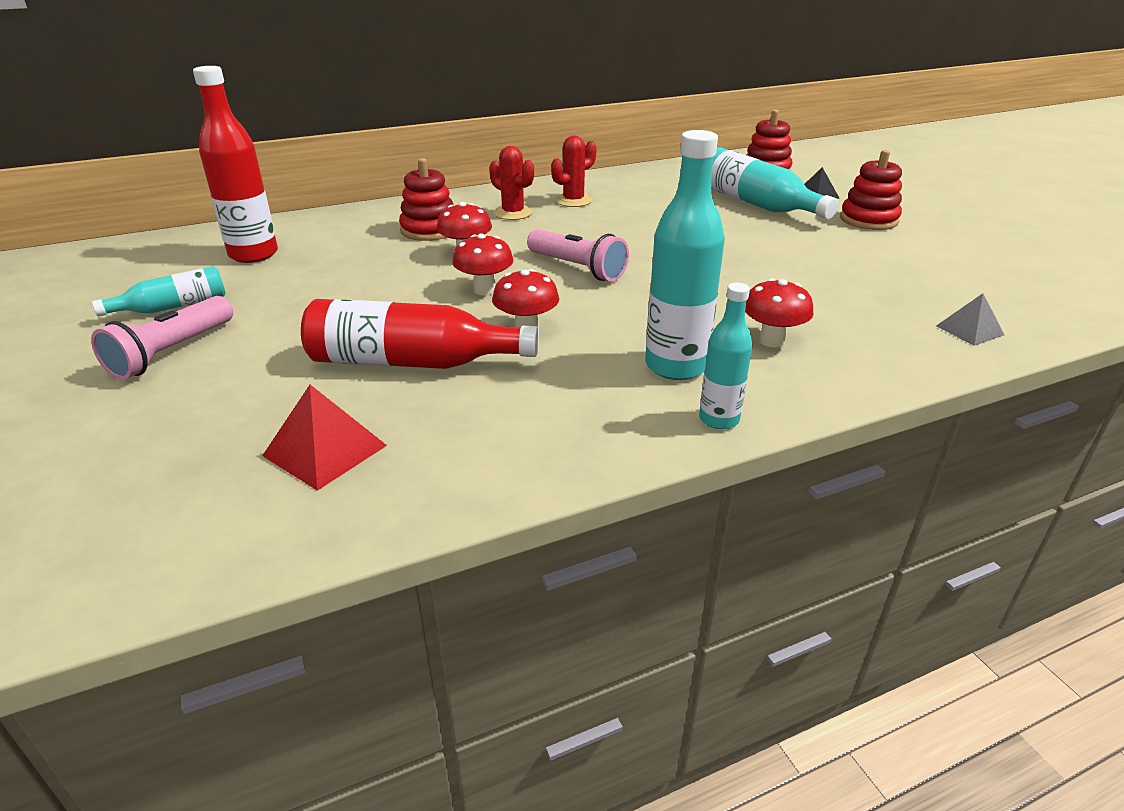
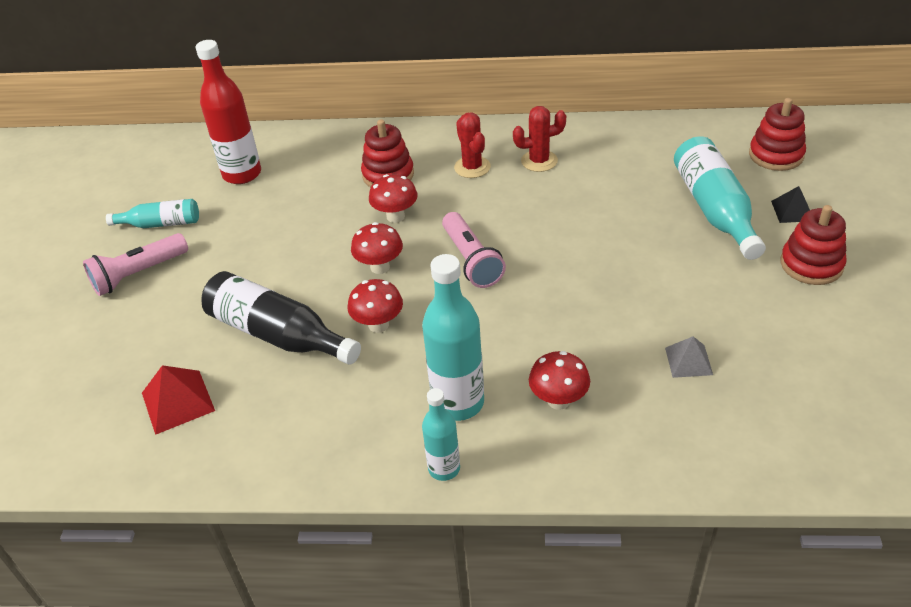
camera: 30 degrees right, 10 degrees up
(412, 362) = (278, 334): red bottle -> black bottle
(969, 330) = (750, 447): grey pyramid -> grey pyramid (688, 361)

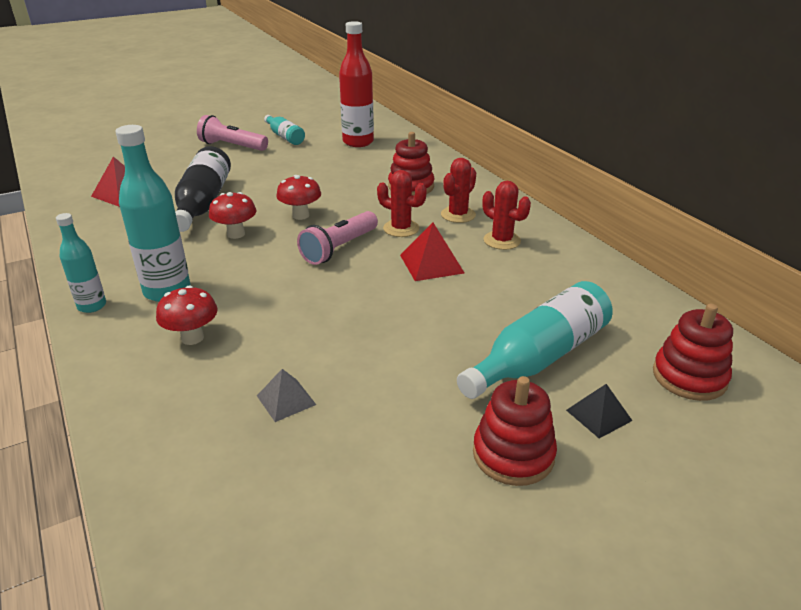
camera: 55 degrees right, 10 degrees down
(395, 216) = (364, 204): red mushroom -> none
(467, 210) = (401, 228): none -> red cactus
(545, 214) = (431, 264): none -> red pyramid

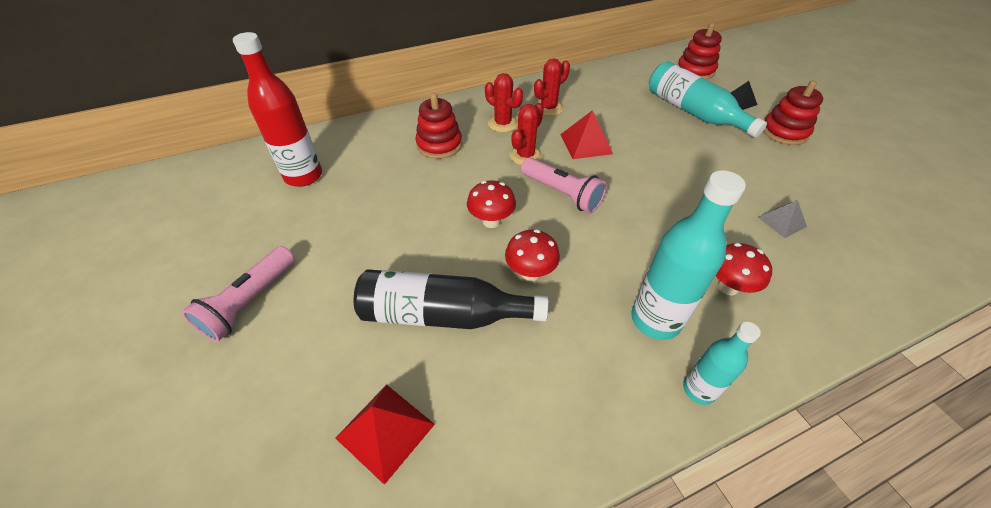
camera: 85 degrees left, 15 degrees up
(285, 137) = (245, 243): turquoise bottle -> none

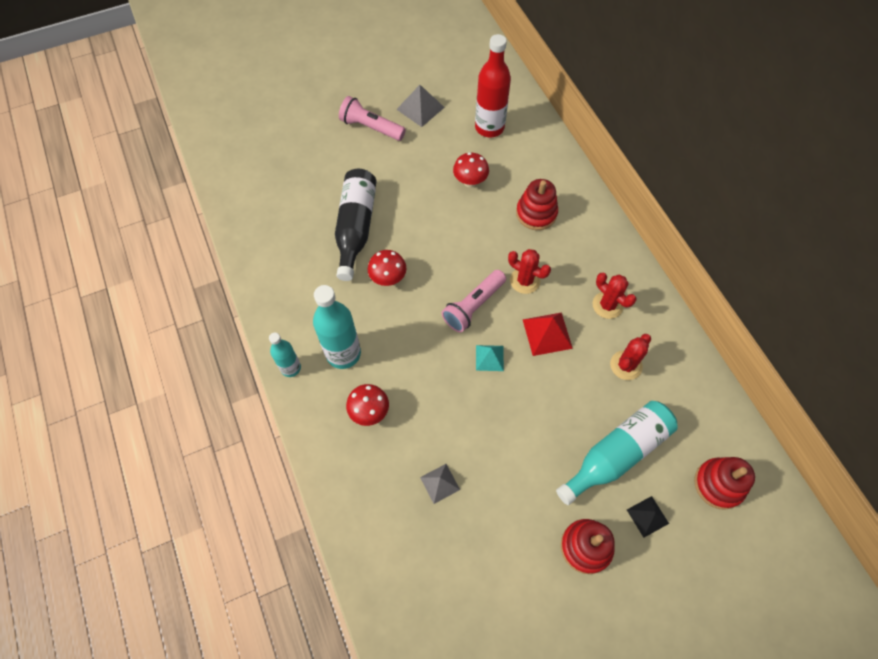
camera: 90 degrees right, 15 degrees up
(238, 242) = (420, 108): none -> grey pyramid
(385, 430) = (284, 206): red pyramid -> none
(491, 221) = (440, 254): red mushroom -> red mushroom (470, 182)
(503, 124) = (574, 263): red cactus -> red cactus (626, 365)
(623, 183) = (489, 358): none -> turquoise pyramid

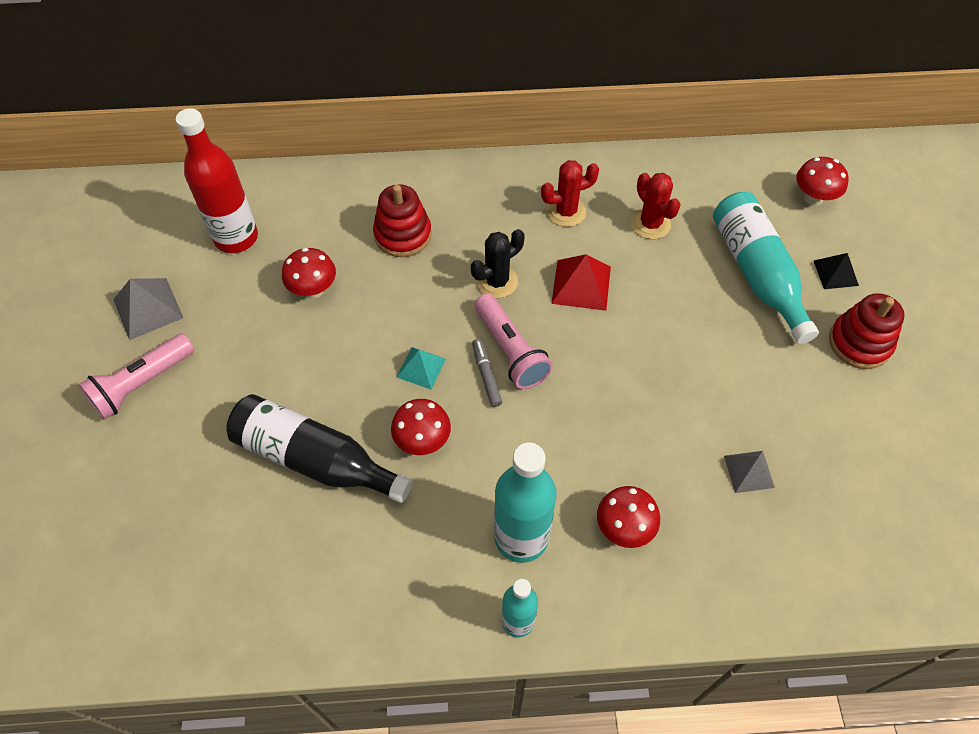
camera: 70 degrees left, 5 degrees down
(448, 298) = (486, 375): none -> grey marker
(489, 358) = (592, 357): turquoise pyramid -> turquoise pyramid (421, 367)
(525, 281) = (497, 281): red cactus -> black cactus
(718, 484) = (813, 198): red stacking toy -> red mushroom

